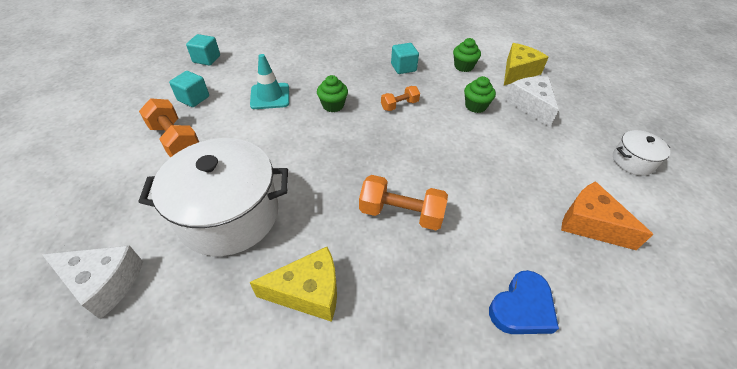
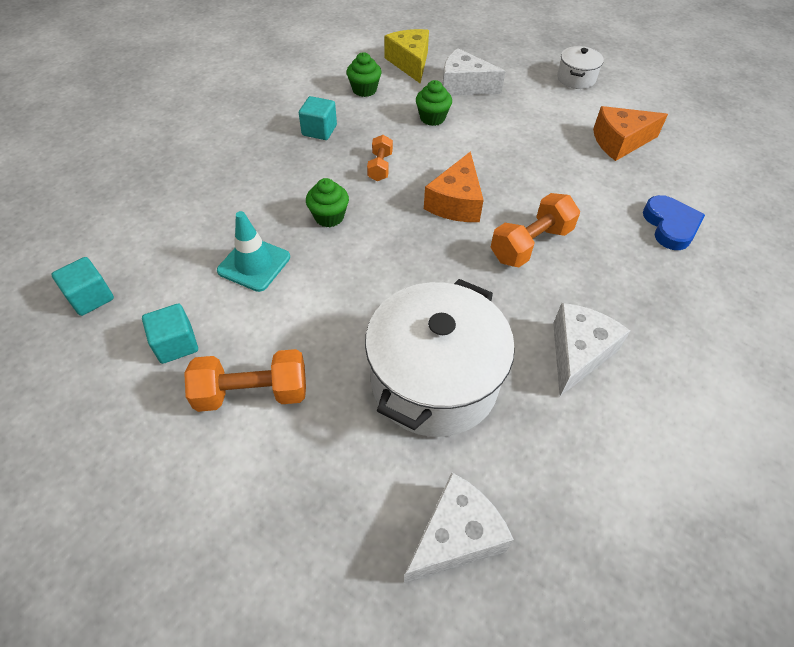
camera: 55 degrees left, 5 degrees up
(308, 292) = (578, 353): yellow cheese -> white cheese
(403, 154) = (456, 202): none -> orange cheese

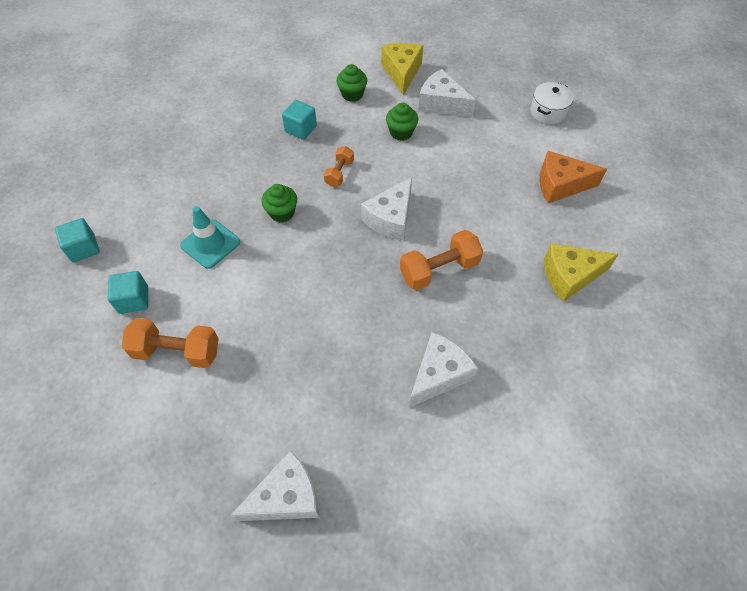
camera: 15 degrees right, 5 degrees up
(434, 380) = (315, 372): white pot -> none
(456, 202) = (391, 218): orange cheese -> white cheese
(670, 226) = (570, 276): blue heart -> yellow cheese

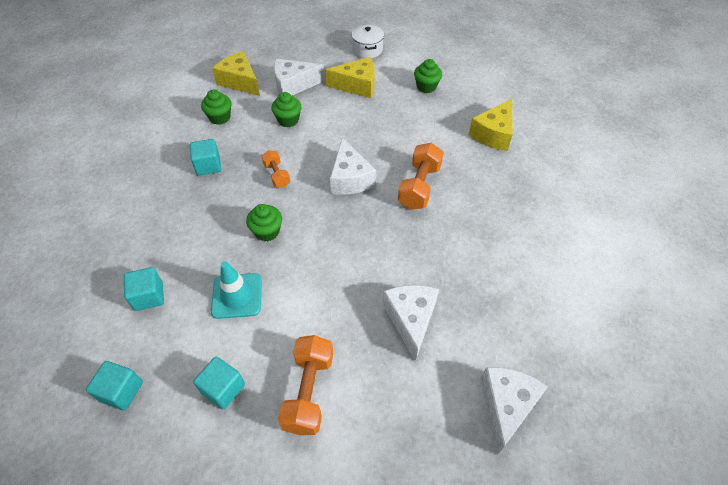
camera: 45 degrees left, 5 degrees down
(162, 198) = (149, 296): none -> turquoise cube
(177, 351) = (309, 391): orange dumbbell -> orange dumbbell turned 45 degrees counterclockwise
(439, 375) = (496, 247): white cheese -> white cheese (411, 320)
(496, 140) = (357, 85): none -> yellow cheese
(560, 185) = (426, 87): orange cheese -> green cupcake

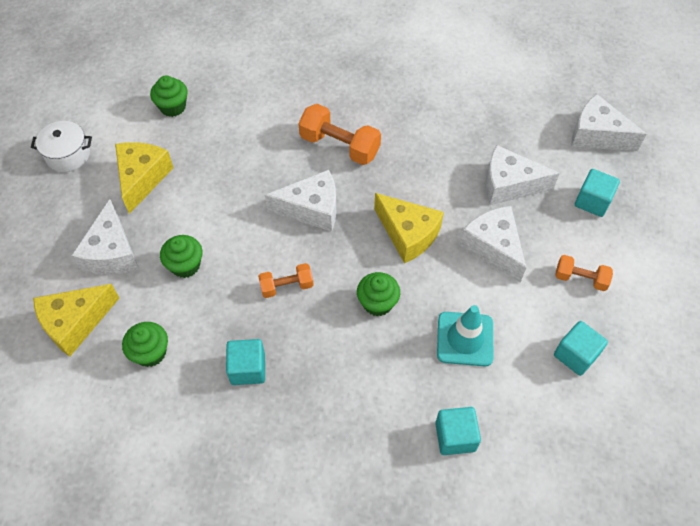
camera: 80 degrees left, 5 degrees up
(121, 391) = (576, 458): turquoise cube -> turquoise cube (592, 201)
(309, 391) = (580, 279): orange dumbbell -> orange dumbbell, size x0.59
(334, 311) = (493, 247): none -> white cheese
(493, 134) = (276, 65): yellow cheese -> yellow cheese (408, 234)

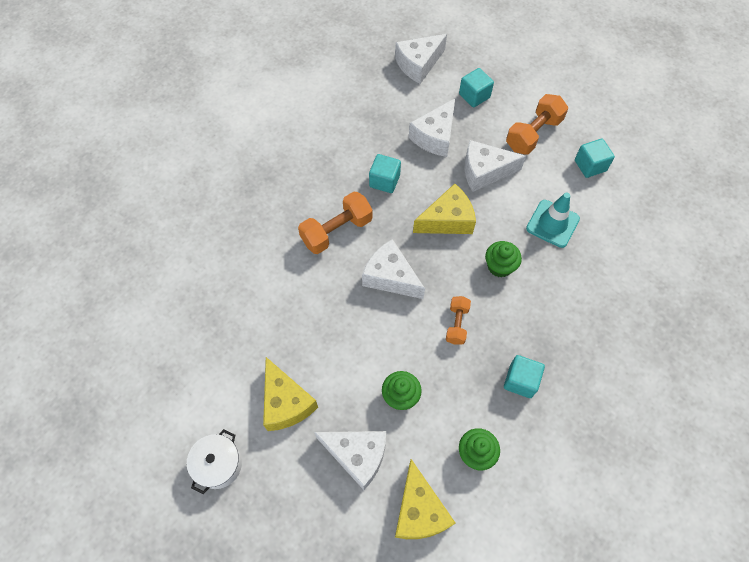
camera: 65 degrees left, 5 degrees up
(142, 178) = (285, 402): yellow cheese -> yellow cheese turned 150 degrees counterclockwise
(173, 107) = (214, 348): green cupcake -> none
(311, 209) = (390, 277): white cheese -> white cheese turned 75 degrees counterclockwise
(455, 436) = (625, 263): turquoise cube -> turquoise cube (384, 181)
(580, 279) = (533, 134): orange dumbbell -> orange dumbbell, size x1.68

